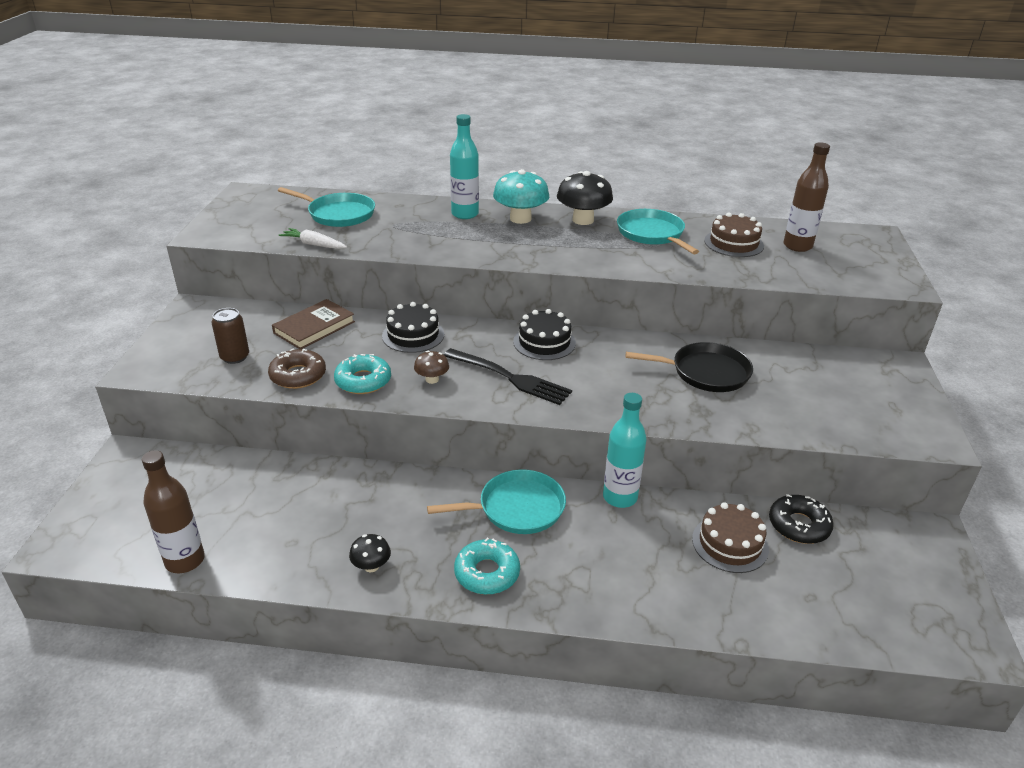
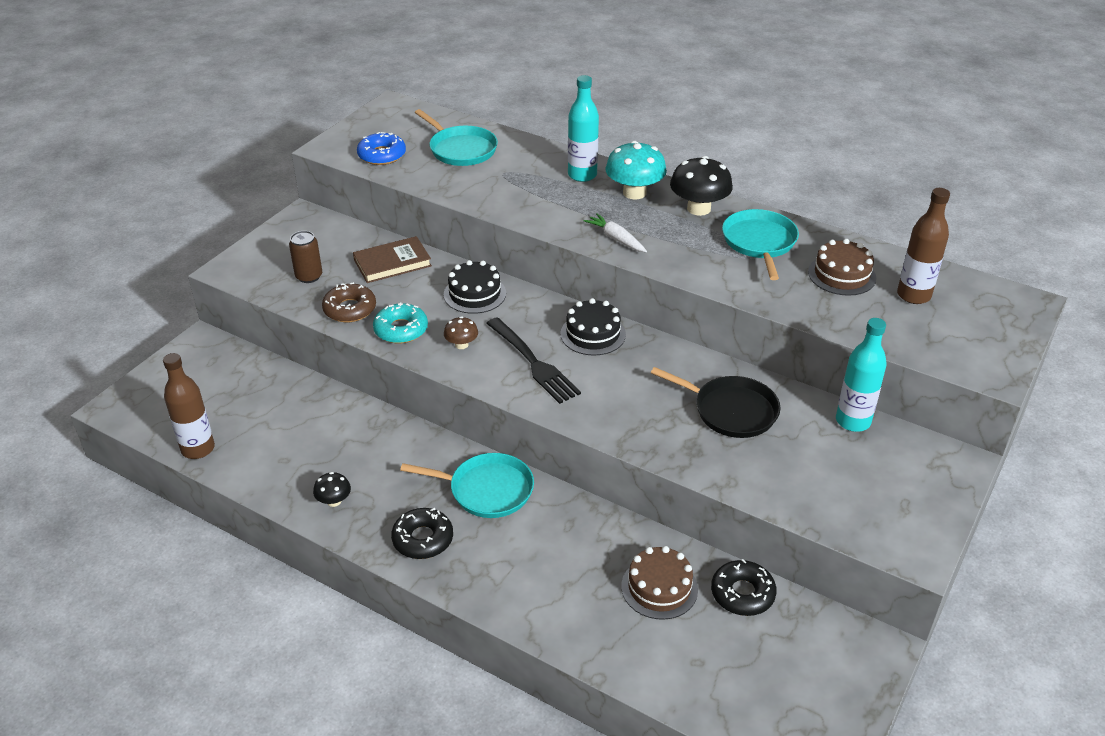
camera: 25 degrees right, 5 degrees up
(264, 231) = (382, 155): none -> blue donut
(314, 244) = (416, 180): white carrot -> white carrot (616, 239)
(487, 573) = (423, 539): turquoise donut -> black donut
(620, 497) = (588, 510): turquoise bottle -> turquoise bottle (853, 421)

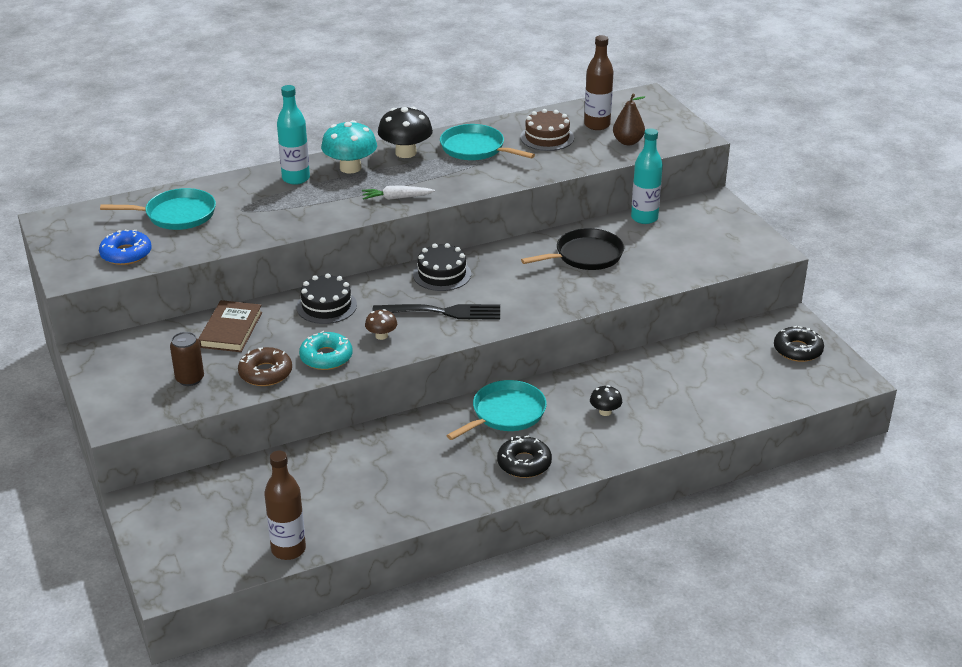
camera: 55 degrees left, 5 degrees down
(334, 501) = (436, 493): black mushroom -> black mushroom (605, 412)
(659, 587) = (671, 378): brown cake -> none
(742, 594) = (707, 348): black donut -> black donut (797, 350)
(910, 330) = (628, 142): none -> brown pear

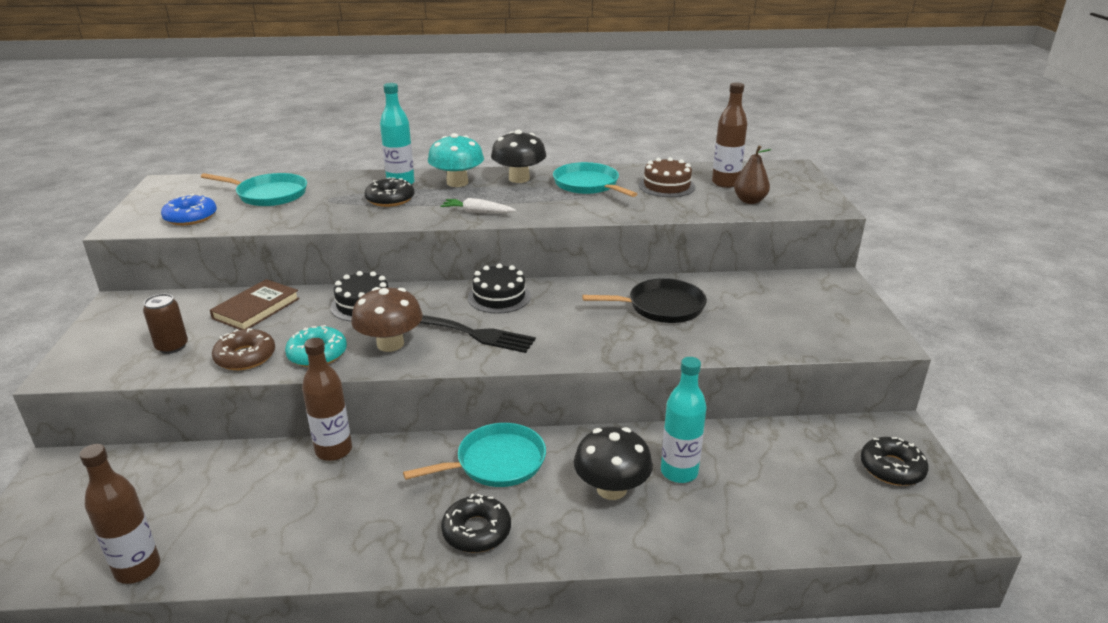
camera: 20 degrees right, 5 degrees down
(302, 198) = (390, 199): none -> black donut
(367, 435) = (334, 450): none -> brown bottle
(381, 336) = (390, 344): brown mushroom -> brown mushroom, size x1.90
(605, 412) = (611, 489): black mushroom -> black mushroom, size x1.90
(644, 218) = (748, 282): turquoise bottle -> turquoise bottle (679, 472)

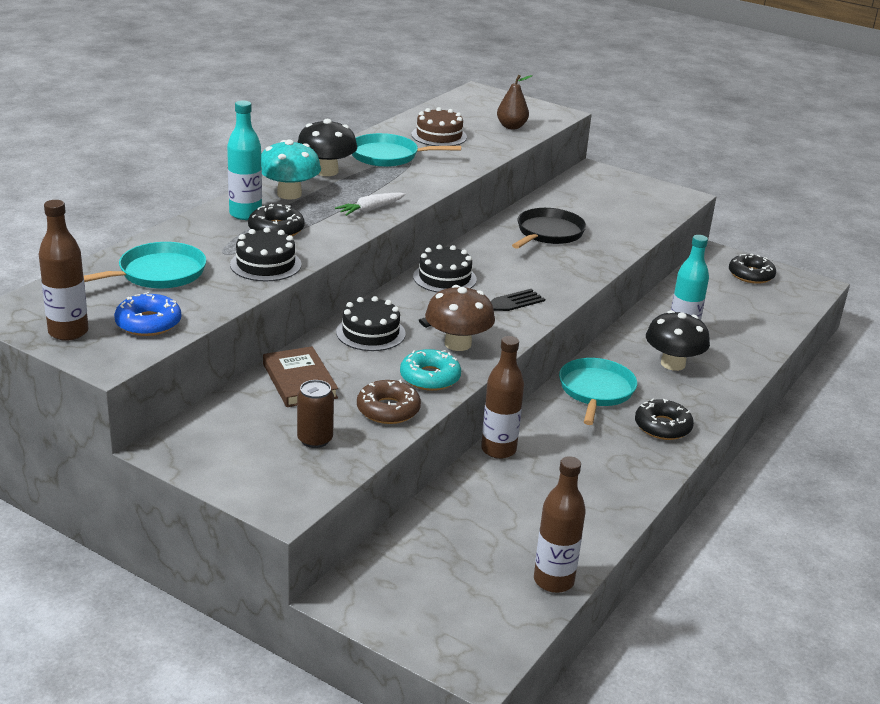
camera: 55 degrees left, 0 degrees up
(327, 215) = (265, 264): none -> black cake
(725, 183) = (468, 119): brown bottle -> brown bottle (68, 332)

